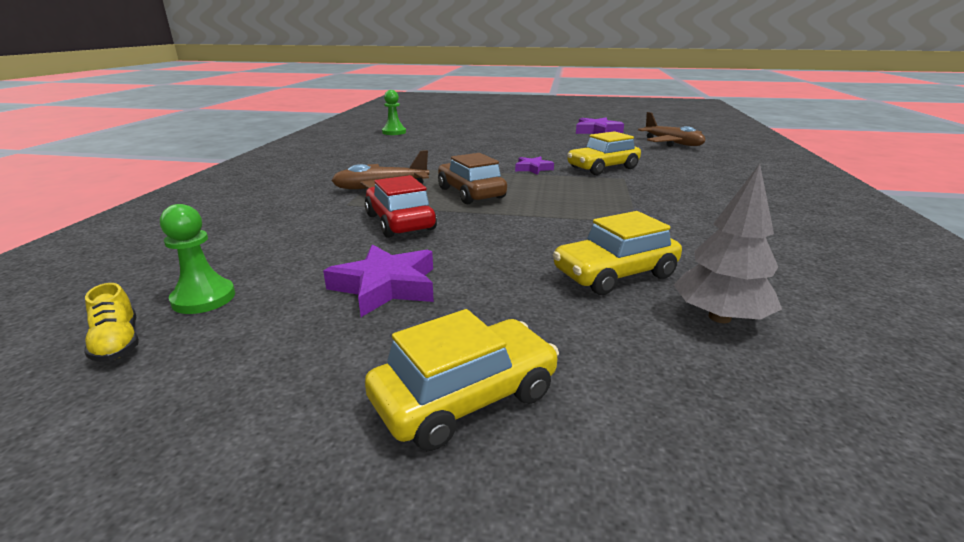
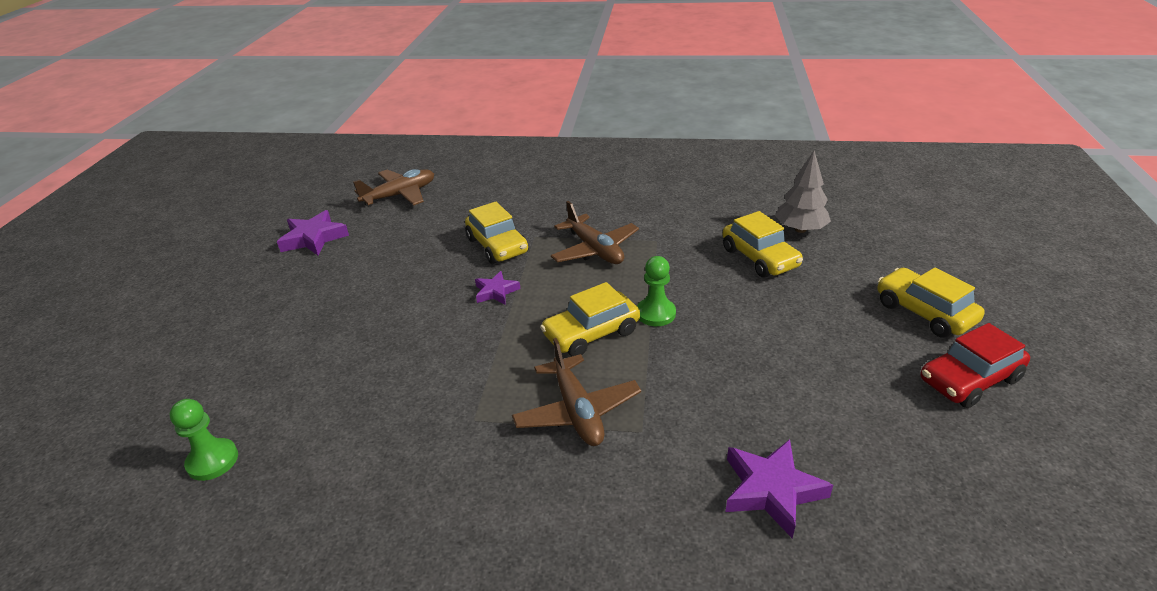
camera: 90 degrees left, 10 degrees up
(118, 343) = (980, 490): yellow shoe -> none
(204, 298) = (896, 467): green pawn -> green pawn (656, 313)
(385, 286) = (824, 361): purple star -> purple star (771, 490)
(400, 222) = (690, 375): red car -> red car (969, 380)
(471, 193) = (591, 333): brown car -> yellow car
(607, 196) = (595, 250): none -> brown plane

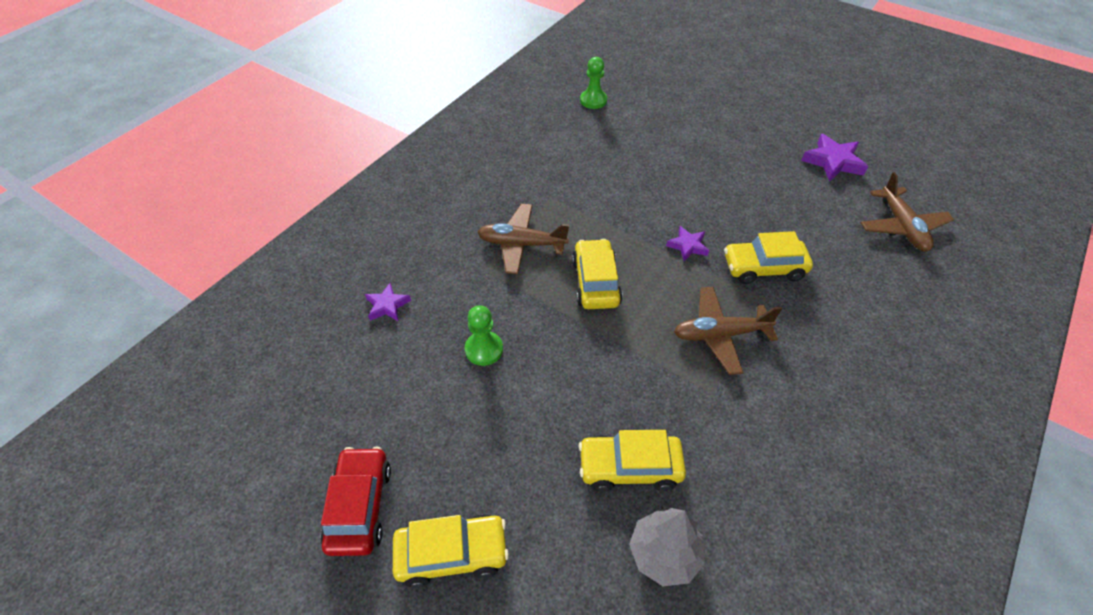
camera: 115 degrees right, 15 degrees up
(656, 313) = (594, 333): green pawn -> green pawn (484, 349)
(771, 490) = (387, 305): purple star -> purple star, size x0.62

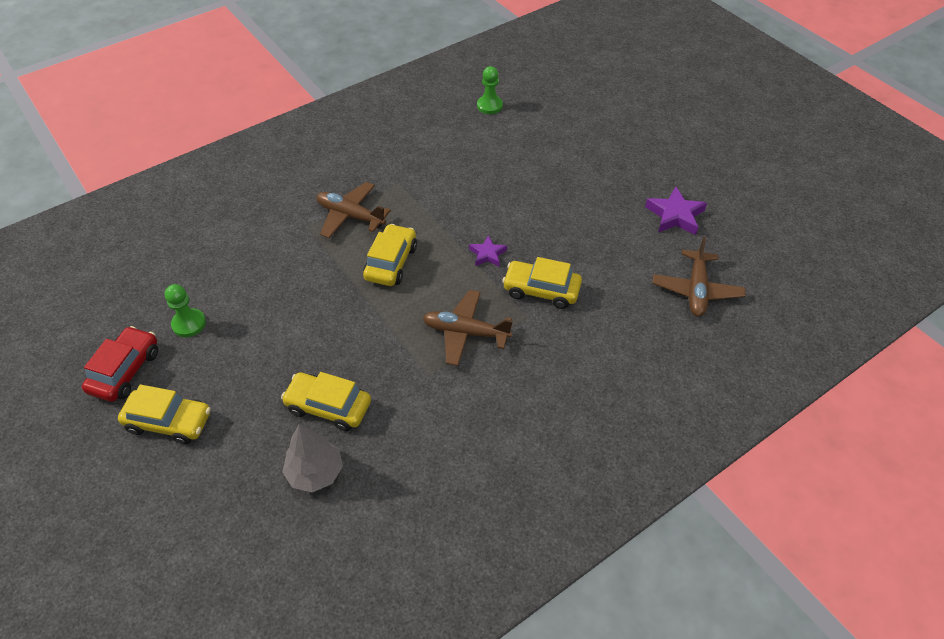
camera: 20 degrees right, 0 degrees up
(387, 305) = (220, 236): purple star -> none
(484, 349) = (272, 289): green pawn -> green pawn (189, 324)

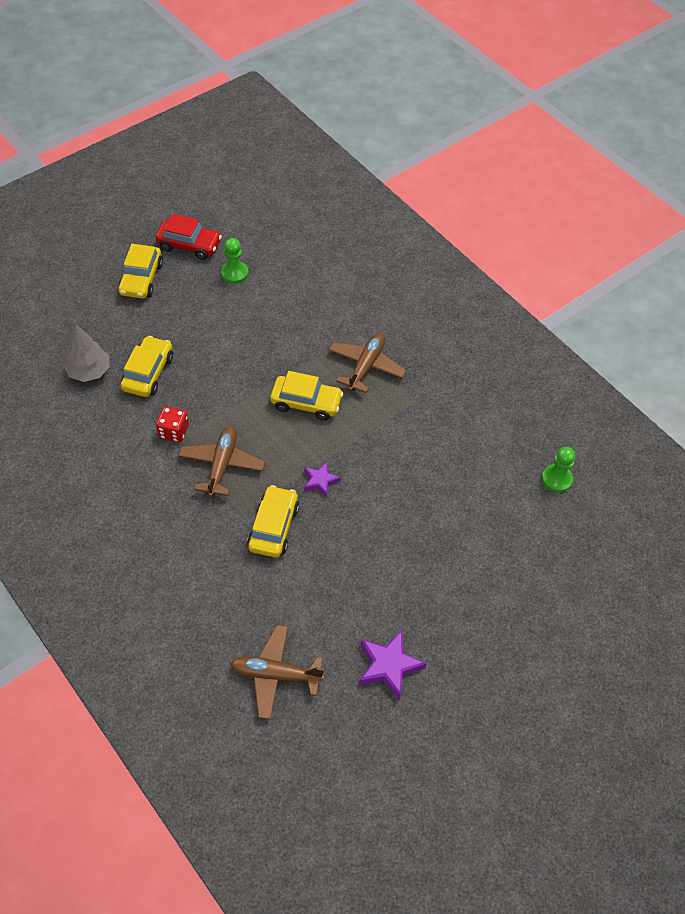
camera: 85 degrees right, 5 degrees up
(418, 377) = (174, 431): none -> red dice

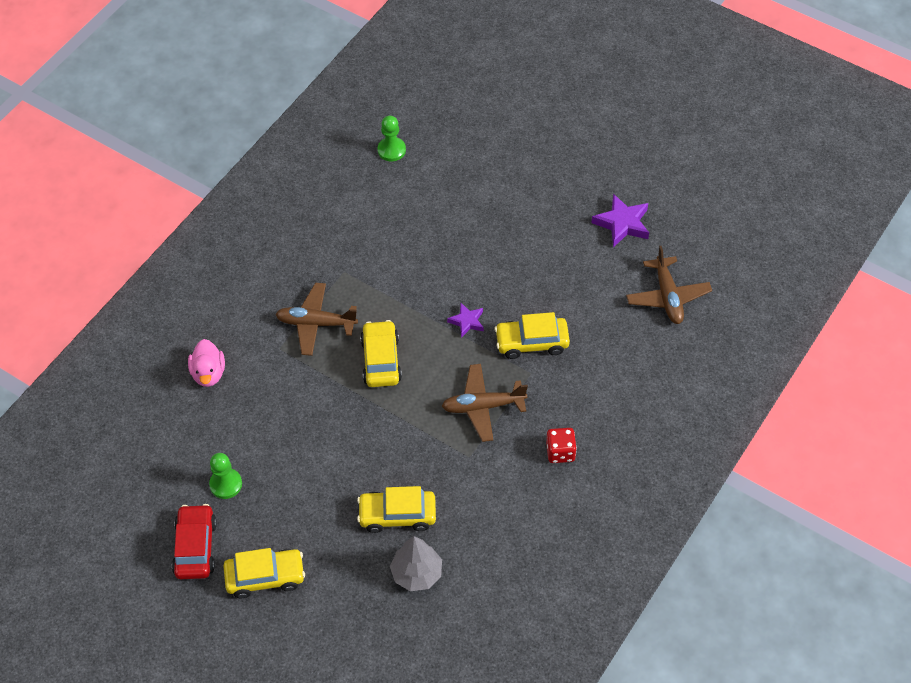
camera: 105 degrees left, 0 degrees up
(174, 431) = (461, 462): red dice -> red dice (560, 452)
(345, 284) = (208, 373): none -> pink duck

